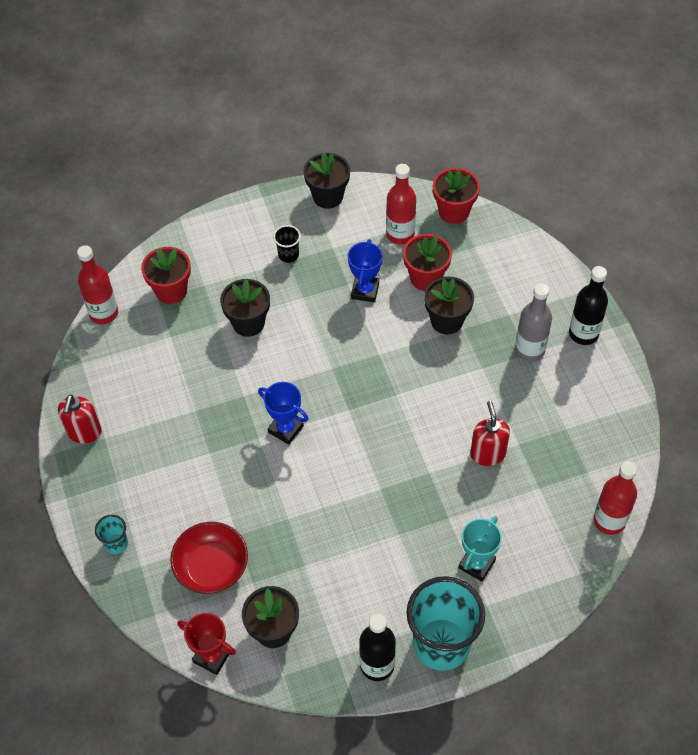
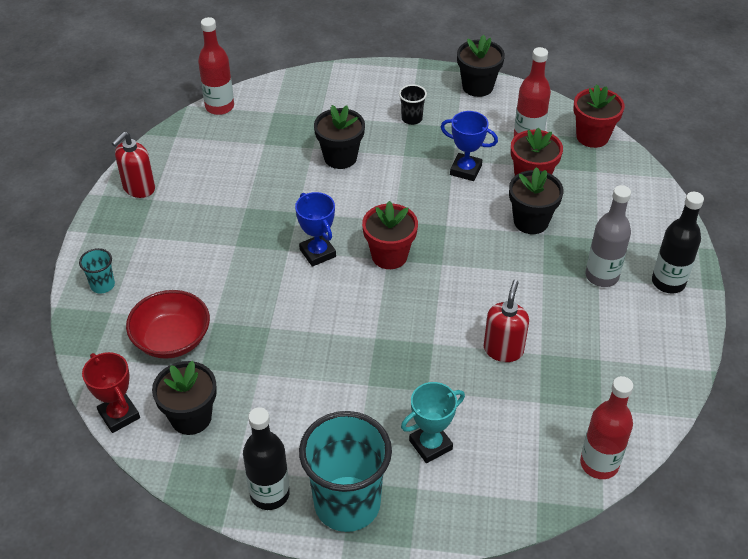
camera: 25 degrees right, 10 degrees down
(171, 290) = (289, 110): red flower pot -> red flower pot (389, 256)
(365, 291) = (465, 170): blue trophy -> blue trophy turned 75 degrees clockwise

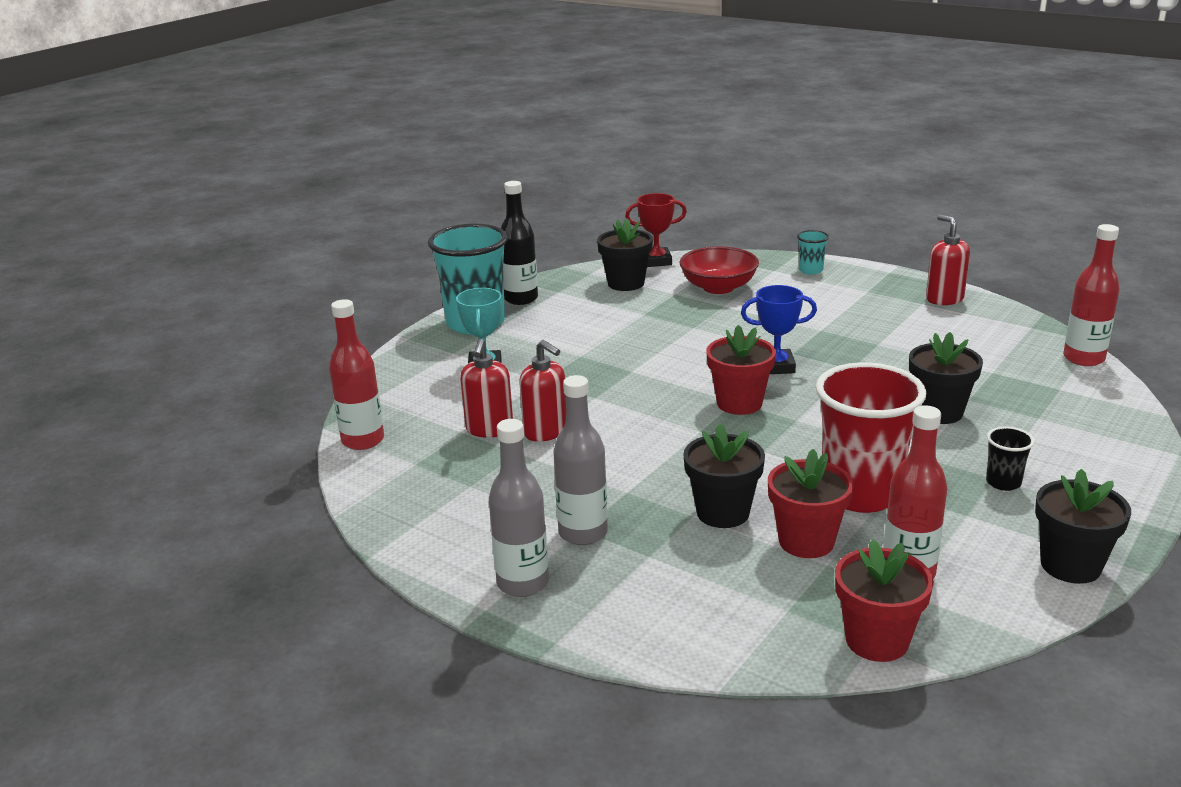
camera: 120 degrees right, 20 degrees down
(465, 170) = (861, 493): blue trophy -> red cup
(524, 387) = (489, 429): none -> red soap dispenser
(668, 282) = (523, 583): black bottle -> grey bottle

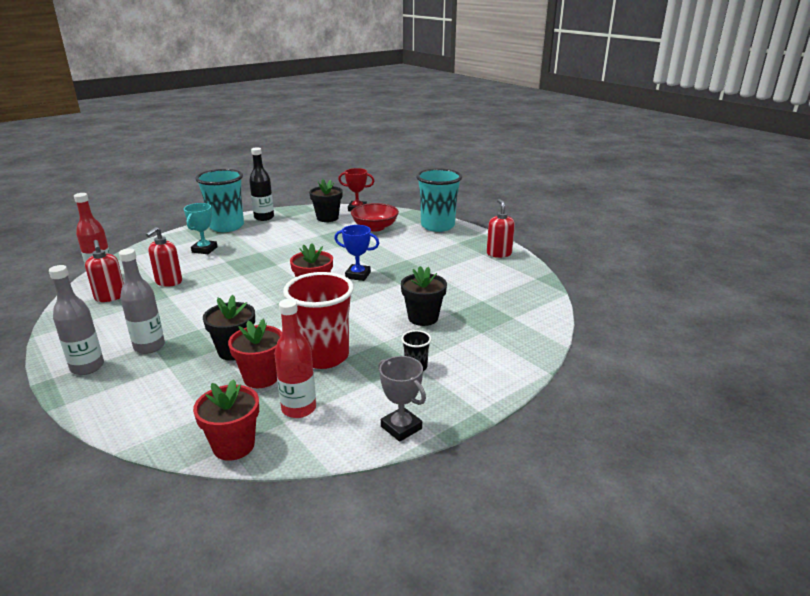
camera: 15 degrees right, 0 degrees up
(546, 432) = (195, 288): red soap dispenser -> red soap dispenser (110, 297)
(811, 270) = (437, 226): turquoise cup -> turquoise cup, size x2.30
(1070, 565) = (401, 427): black flower pot -> grey trophy
(1083, 358) = (549, 302): red bottle -> none

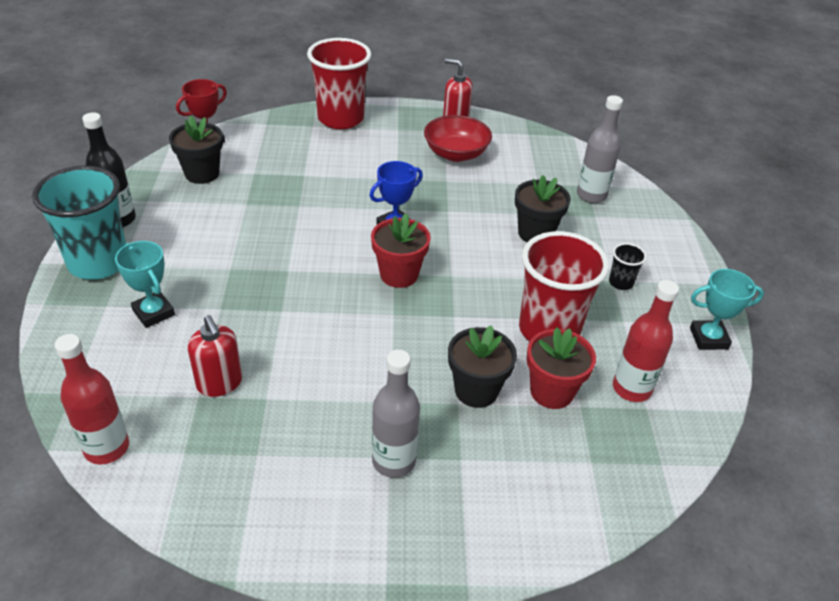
camera: 55 degrees left, 15 degrees up
(87, 367) = (392, 538): grey bottle -> grey bottle (591, 195)
(110, 297) = (197, 458): red soap dispenser -> none
(233, 446) = (662, 460): red flower pot -> none
(375, 227) = (284, 156): red bowl -> red bowl (456, 154)
(401, 427) = (708, 338): grey trophy -> turquoise trophy
(437, 226) = (340, 119): turquoise cup -> red cup

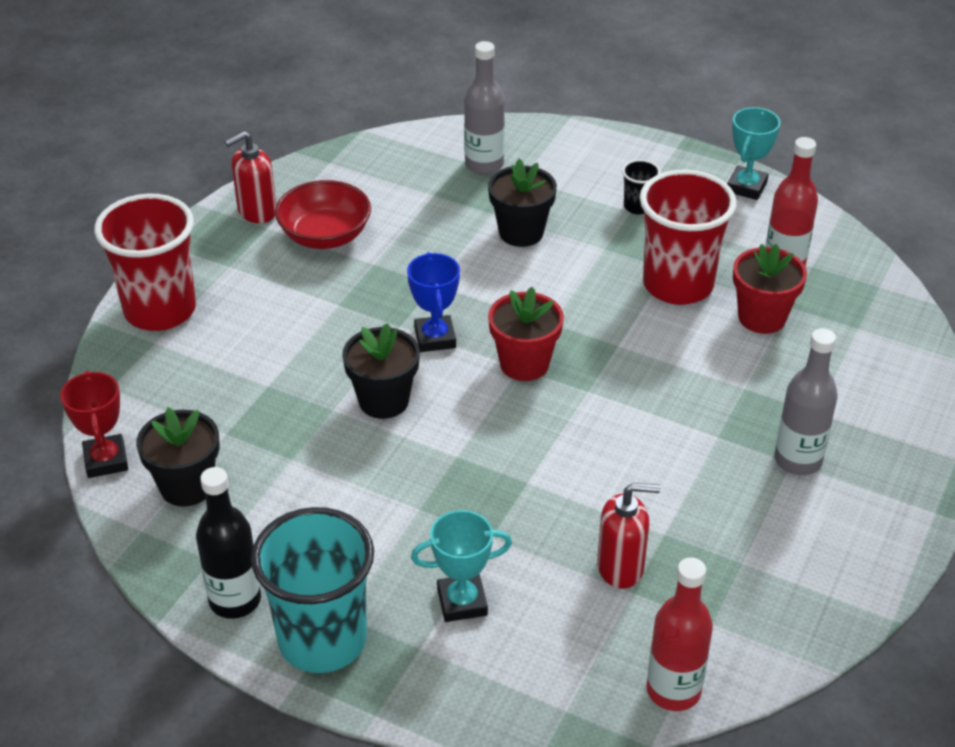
camera: 60 degrees left, 0 degrees up
(476, 390) = (734, 368): black flower pot -> black flower pot (383, 401)

